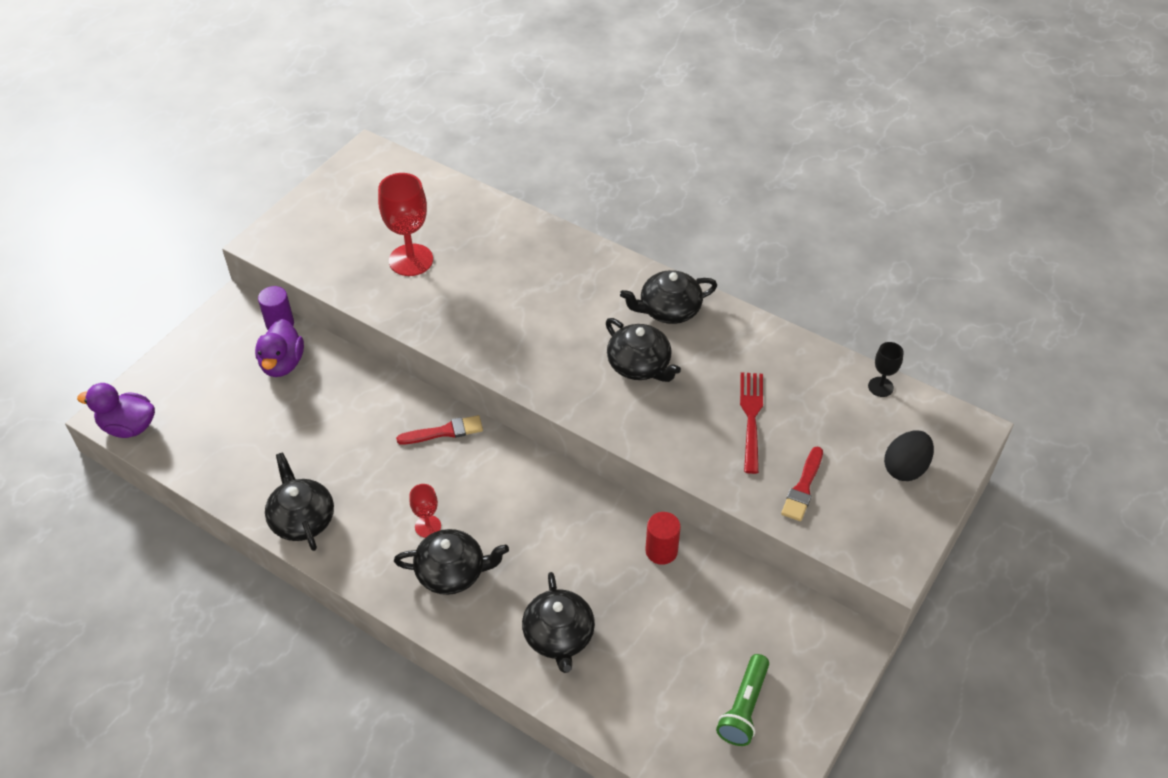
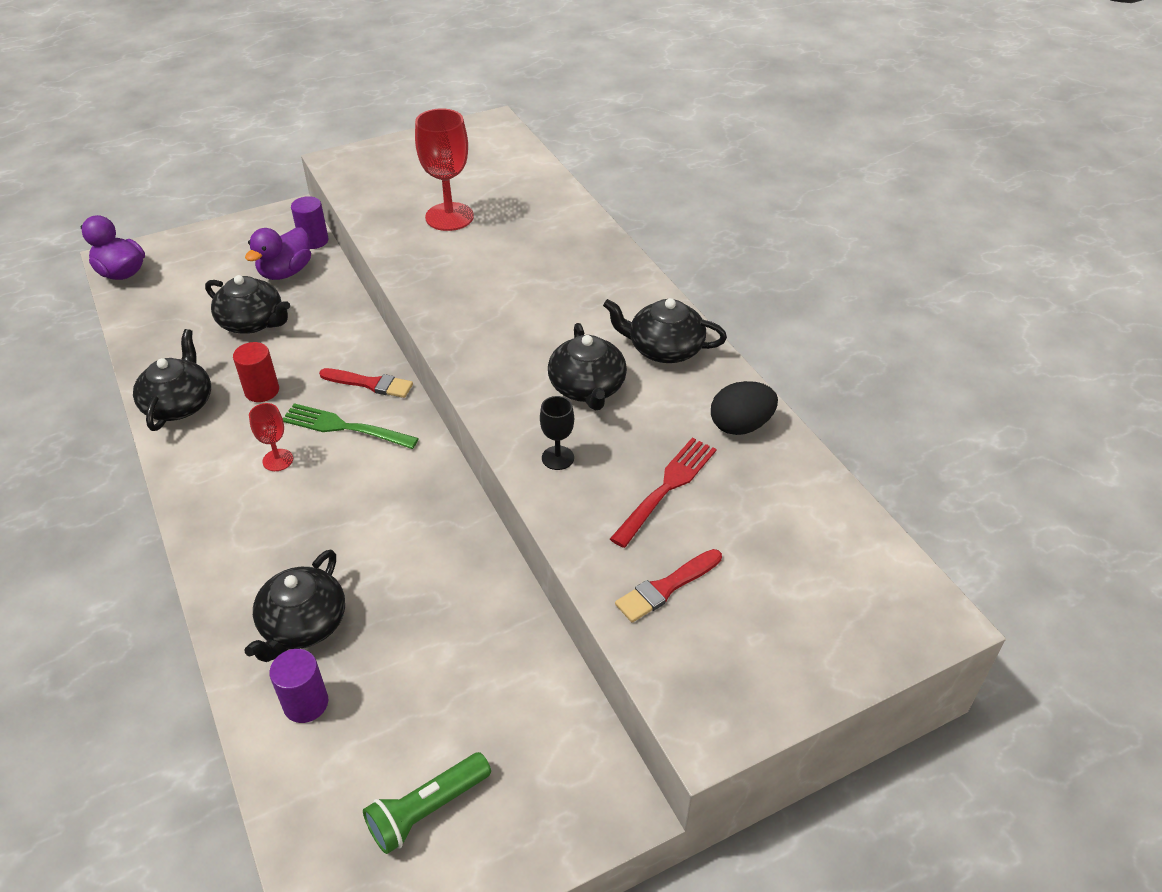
camera: 30 degrees right, 5 degrees down
(452, 572) = (260, 512): black teapot -> black teapot (252, 322)
(457, 476) = (345, 427): none -> green fork
(609, 686) = (306, 703): none -> purple cylinder
(661, 551) = (481, 591): red cylinder -> red cylinder (262, 391)
(880, 387) = (852, 521): black goblet -> black goblet (557, 458)
(905, 468) = (813, 624): black egg -> black egg (740, 426)

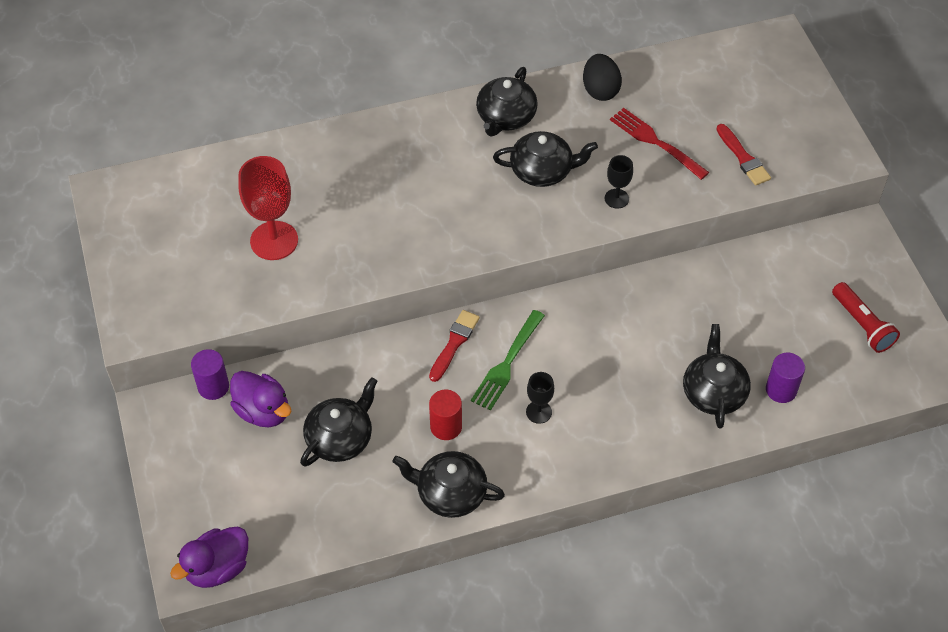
camera: 80 degrees left, 10 degrees up
(278, 460) = (539, 412): red goblet -> black goblet
(303, 624) = (713, 392): black teapot -> black teapot turned 120 degrees counterclockwise
(427, 810) = (862, 325): green flashlight -> red flashlight

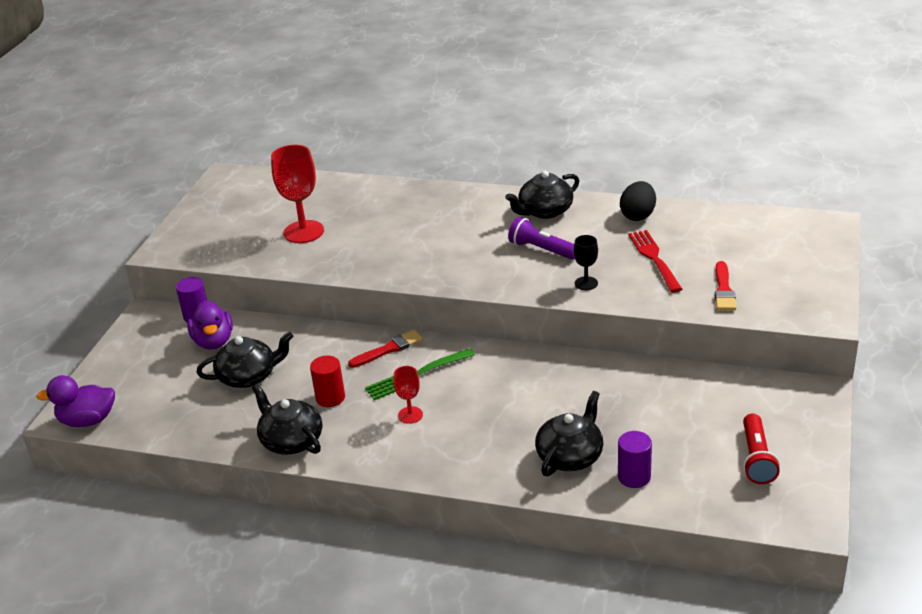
camera: 35 degrees right, 20 degrees down
(539, 412) = (410, 415): black goblet -> red goblet
(542, 171) = (542, 250): black teapot -> purple flashlight

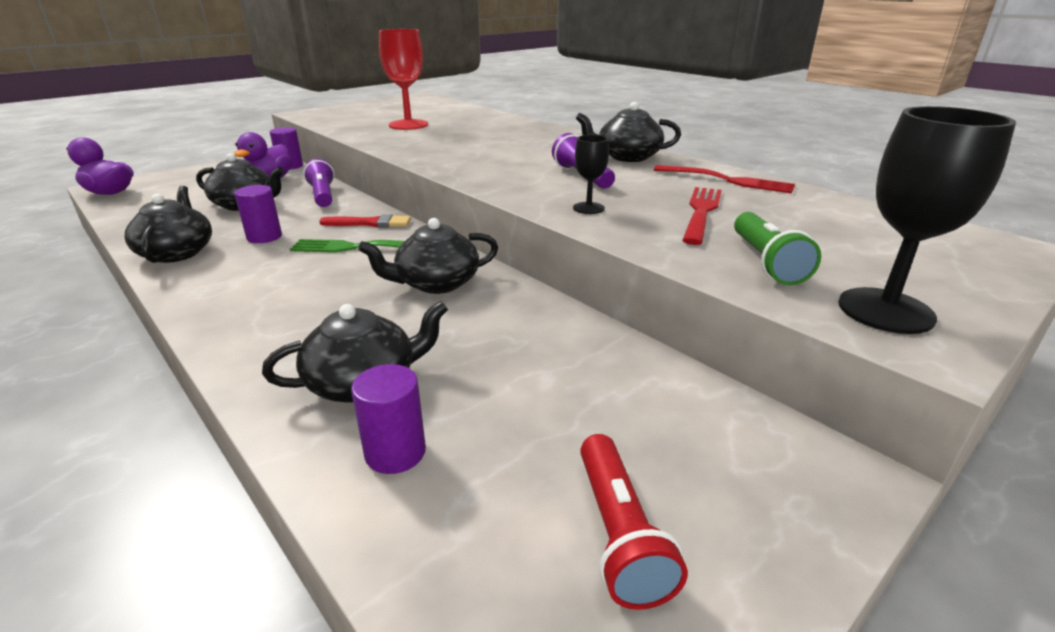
camera: 30 degrees right, 5 degrees down
(297, 338) = (323, 195): none -> purple flashlight
(330, 398) = (264, 237): red cylinder -> purple cylinder
(410, 415) = (293, 273): red goblet -> none
(516, 378) = (436, 283): none -> black teapot
(638, 215) = (726, 180): black egg -> red fork
(724, 290) = (766, 262): red brush -> green flashlight
(756, 458) = (619, 534): red flashlight -> red flashlight turned 45 degrees counterclockwise
(798, 302) = (885, 310): none -> black goblet

